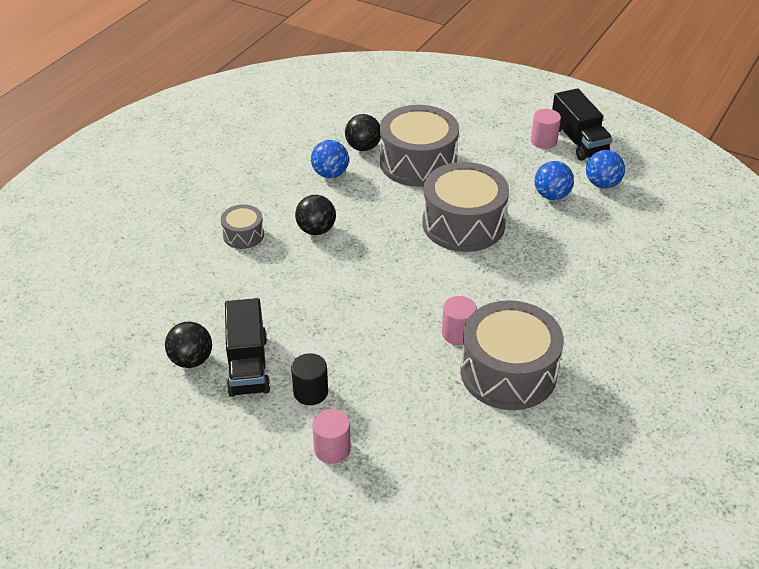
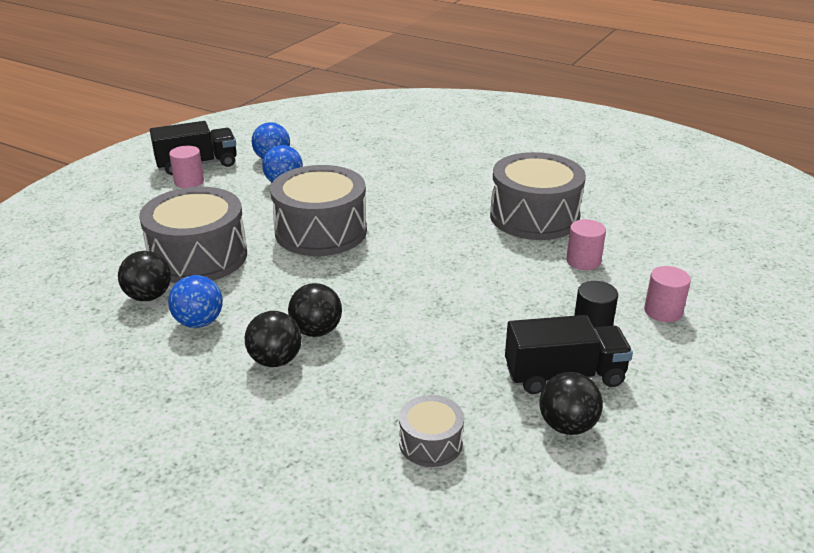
camera: 90 degrees left, 10 degrees down
(243, 235) = (317, 395): grey drum -> grey drum (430, 443)
(283, 213) = (275, 360): none -> black ball
(458, 333) = (488, 239): pink cylinder -> pink cylinder (583, 261)

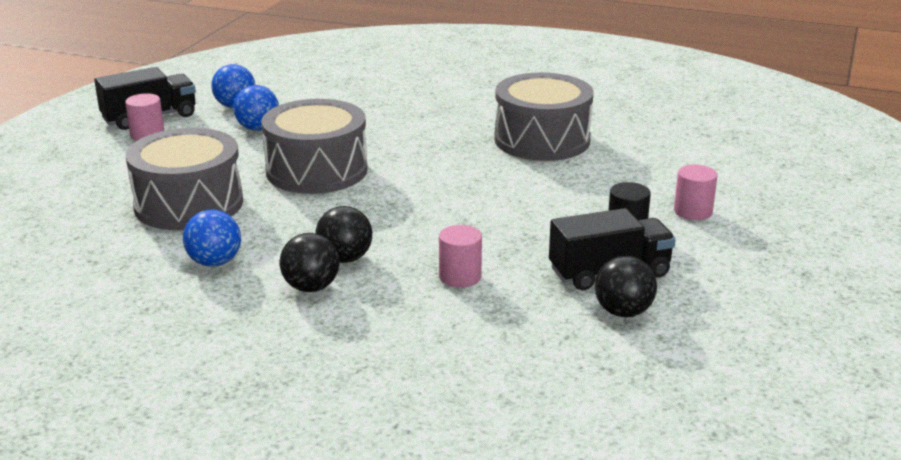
camera: 10 degrees left, 5 degrees down
(149, 296) = (148, 244): black ball -> none
(430, 443) = (494, 339): grey drum -> none
(583, 261) = (603, 175): pink cylinder -> pink cylinder (460, 277)

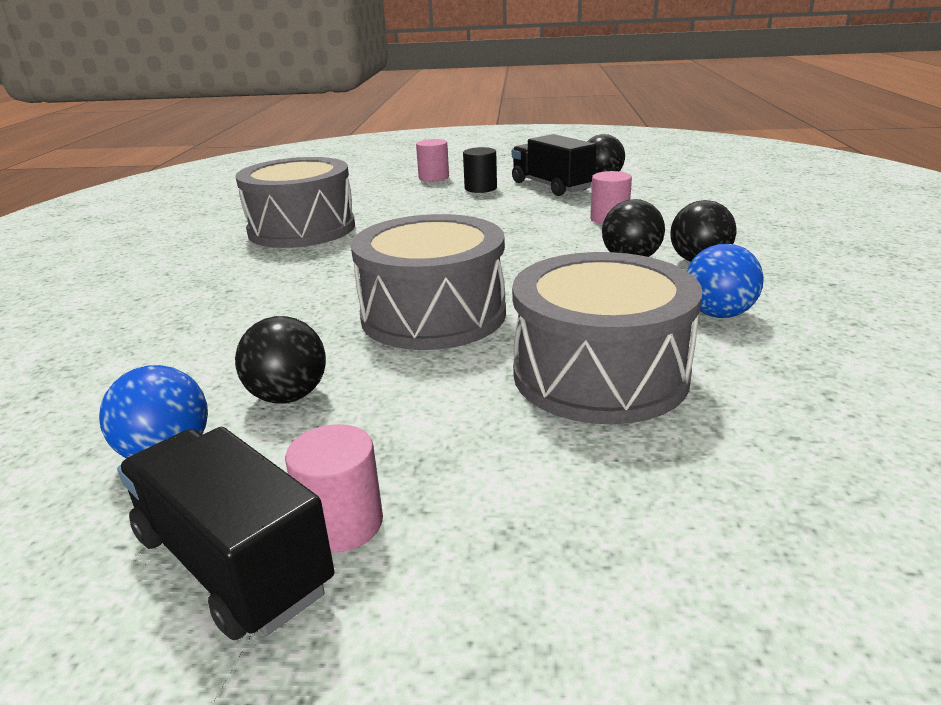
camera: 105 degrees left, 0 degrees up
(258, 128) = (288, 396): blue ball -> black ball

